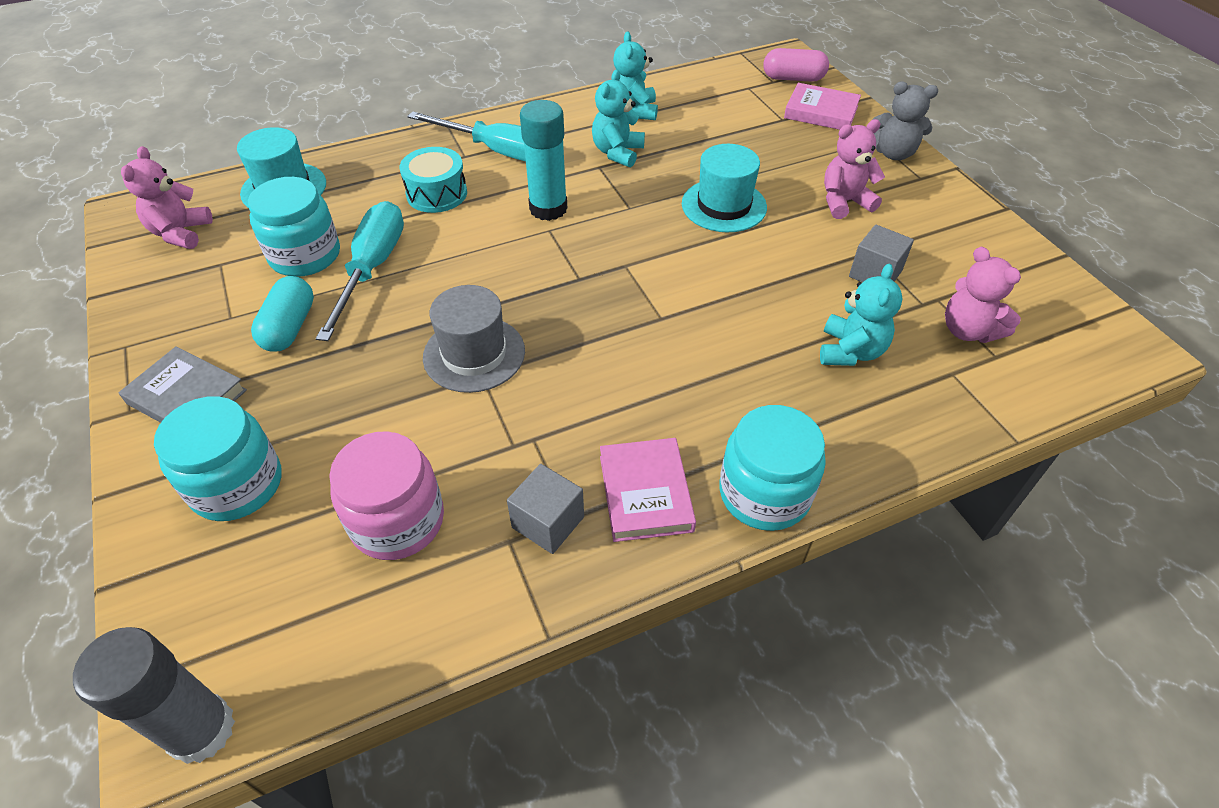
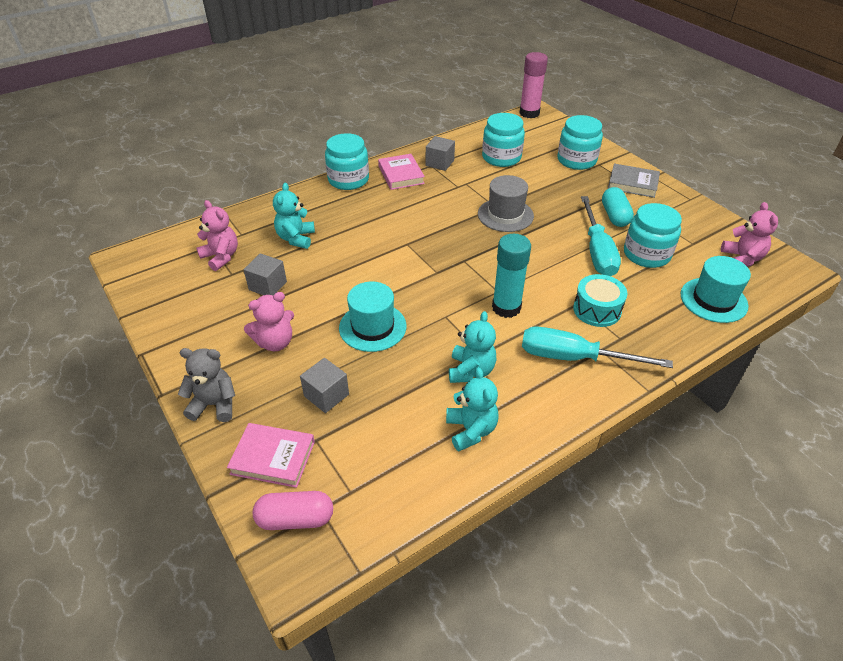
camera: 170 degrees right, 5 degrees down
(201, 730) = (529, 113): grey glue stick -> pink glue stick
(397, 521) = (501, 157): pink jar -> turquoise jar
(776, 149) = (326, 395): none -> grey cube

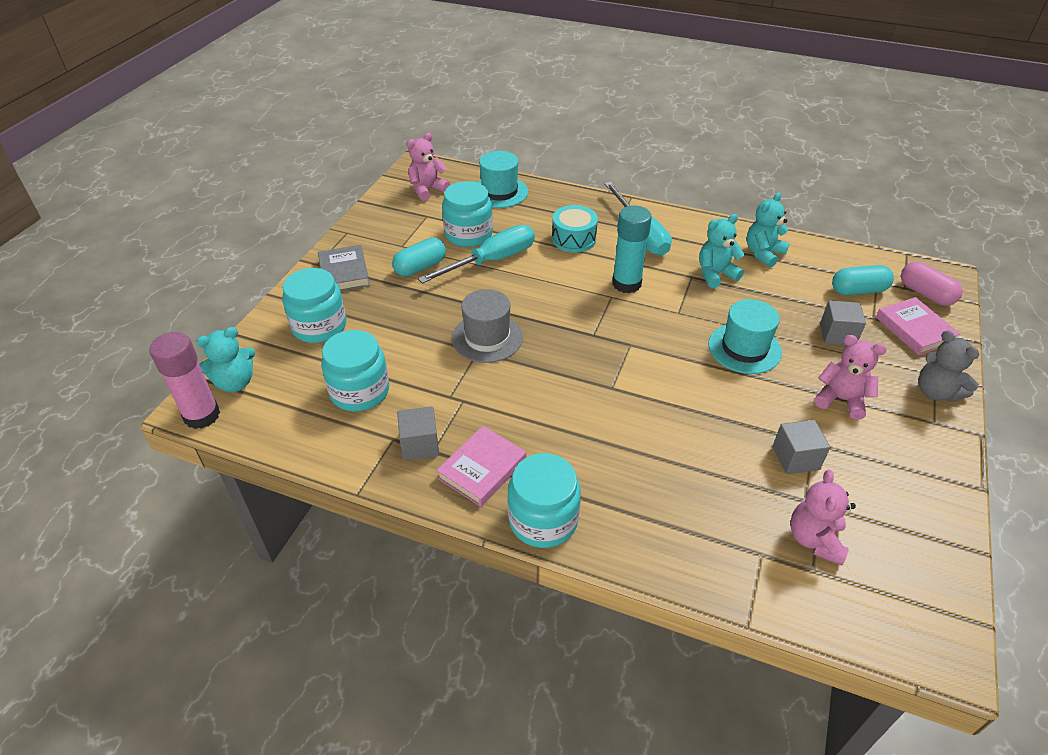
camera: 125 degrees left, 0 degrees up
(296, 238) = (706, 489): turquoise teddy bear -> turquoise teddy bear (235, 382)
(355, 462) = (858, 290): none -> turquoise capsule

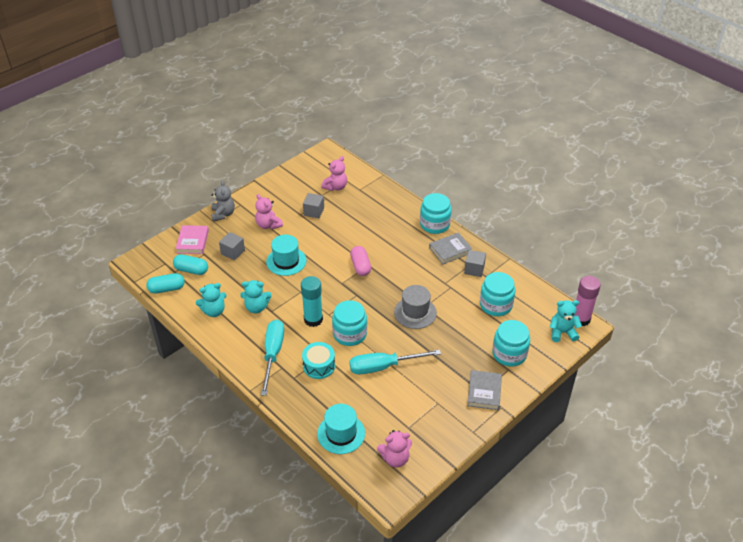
camera: 155 degrees left, 0 degrees up
(420, 267) = (432, 378): turquoise capsule -> turquoise capsule (167, 289)
(468, 234) = (387, 396): turquoise jar -> turquoise jar (350, 334)
(482, 469) = (450, 250): pink book -> grey book
(925, 294) = (160, 256): pink capsule -> pink capsule (360, 266)

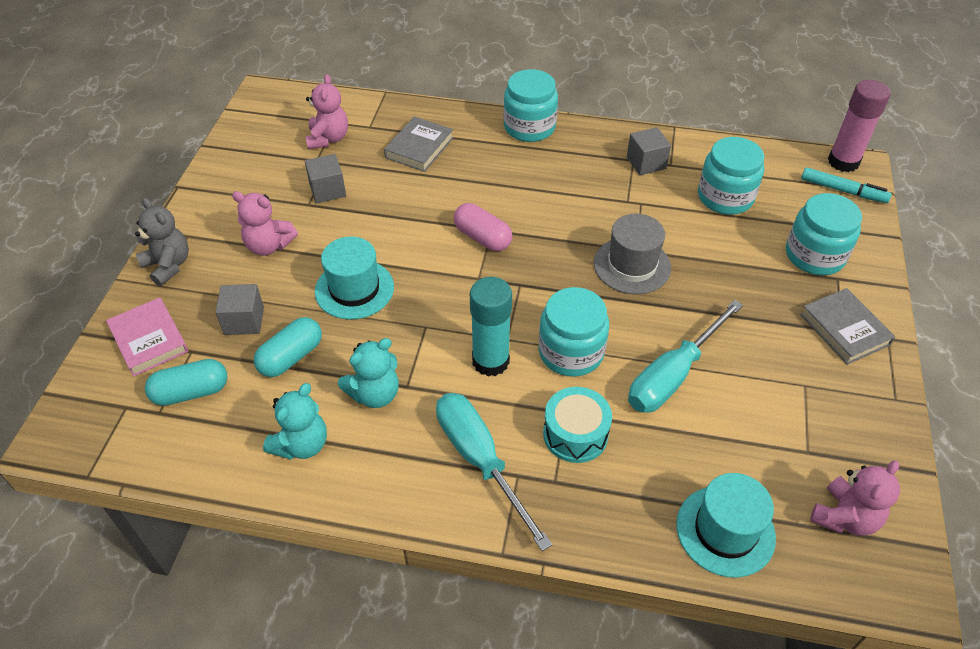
camera: 35 degrees left, 5 degrees up
(167, 289) = (170, 453): turquoise capsule -> turquoise capsule (291, 357)
(450, 250) = (587, 152): grey book -> grey book (419, 148)
(562, 332) = (843, 191): turquoise teddy bear -> turquoise marker

